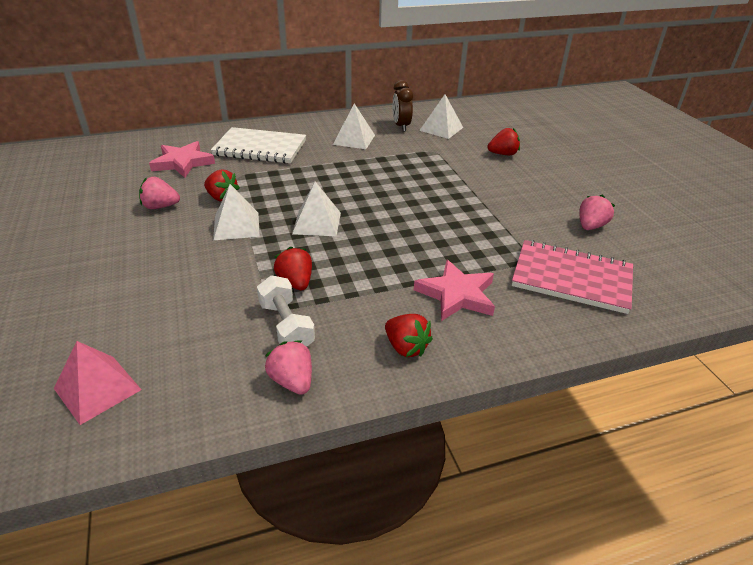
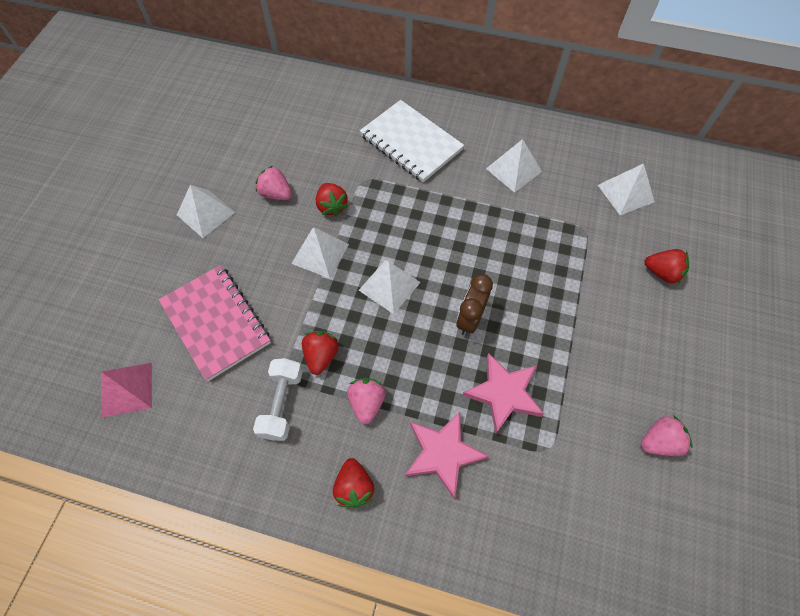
camera: 35 degrees right, 25 degrees up
(93, 239) = (205, 213): none -> white pyramid
(183, 163) = (329, 135): pink star -> pink star (503, 394)
(292, 381) = (249, 466): pink strawberry -> pink strawberry (367, 403)
(401, 126) = (582, 168): brown clock -> brown clock (470, 319)
(571, 279) = (568, 501): pink notebook -> pink notebook (216, 323)

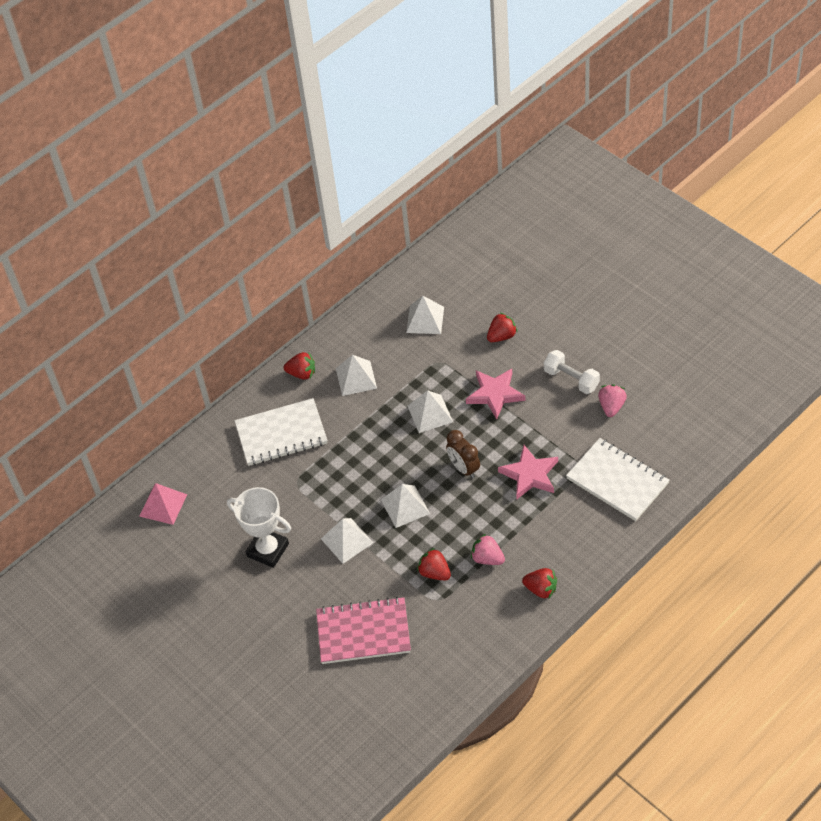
camera: 55 degrees left, 10 degrees down
(126, 389) = (383, 709): pink pyramid -> pink pyramid (163, 505)
(205, 213) = (253, 608): white pyramid -> white pyramid (430, 413)
(276, 194) = (268, 550): pink strawberry -> white trophy
(282, 404) = (456, 611): white dumbbell -> white dumbbell (571, 379)
(332, 206) = (307, 515): red strawberry -> red strawberry (302, 373)
(442, 453) = (549, 529): pink star -> pink star (495, 394)
(558, 505) = (617, 481): none -> white notebook

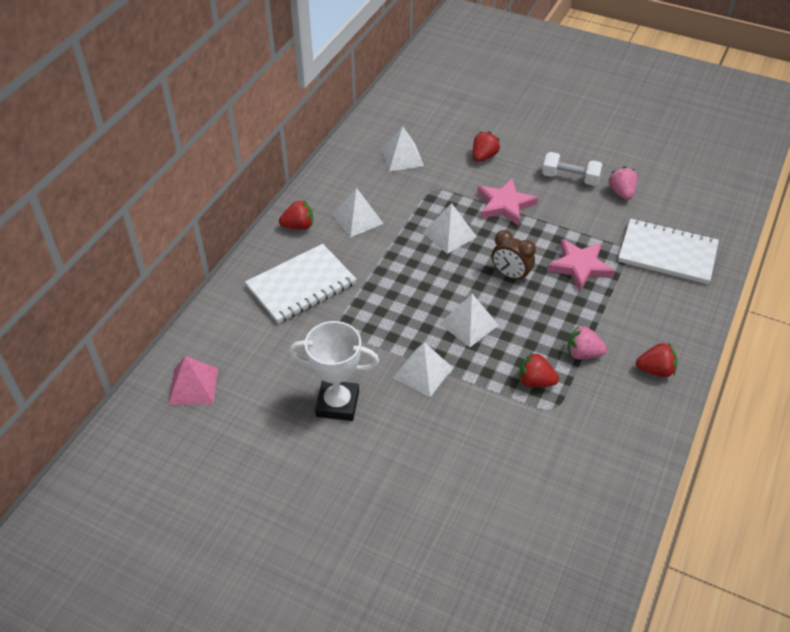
camera: 25 degrees left, 5 degrees down
(363, 632) = (490, 464): pink notebook -> none

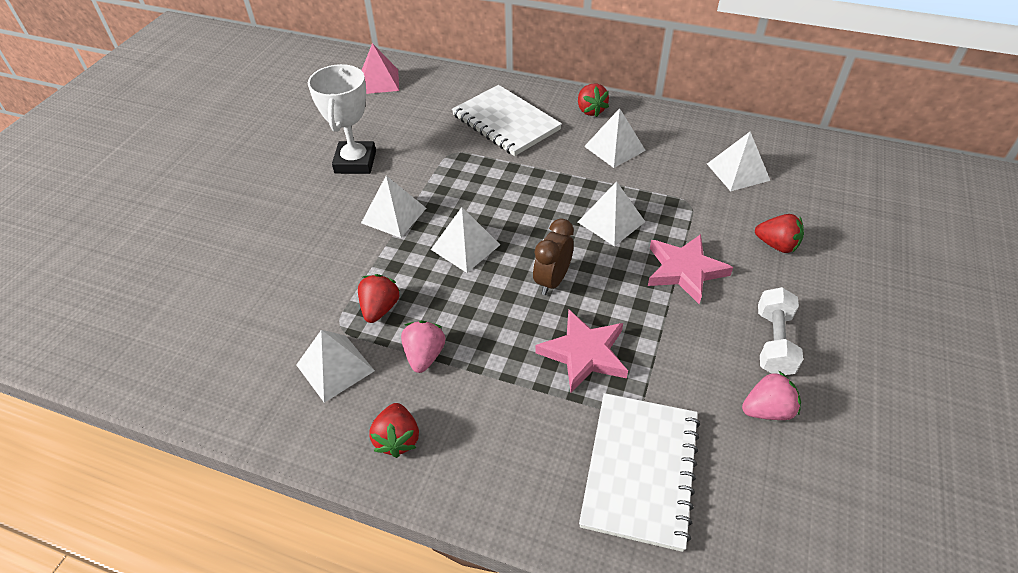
camera: 85 degrees right, 0 degrees up
(595, 409) = (335, 368): none -> white pyramid

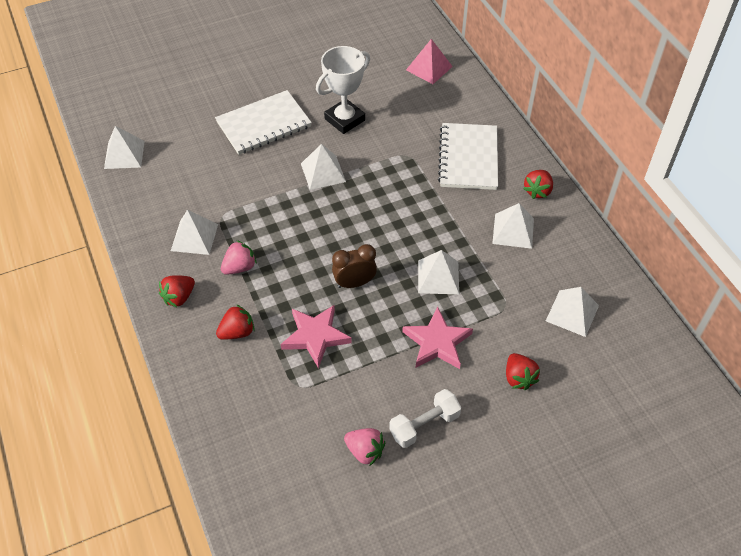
camera: 45 degrees right, 5 degrees up
(380, 309) = (250, 223): red strawberry -> red strawberry (237, 332)
(465, 247) = (335, 223): white pyramid -> white pyramid (124, 154)
(640, 470) = (262, 414): white notebook -> white notebook (263, 124)

